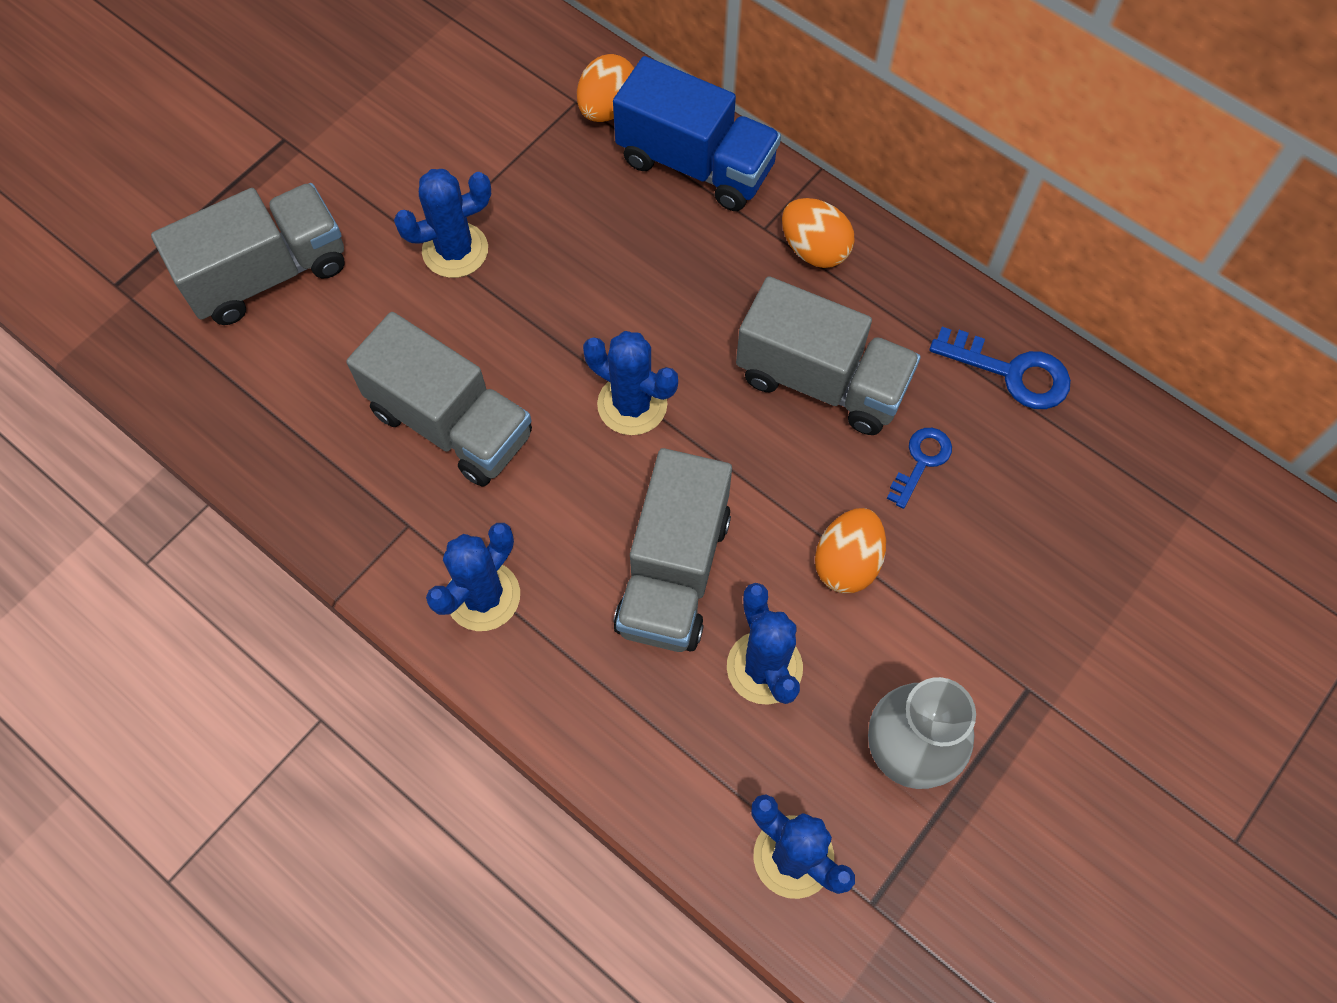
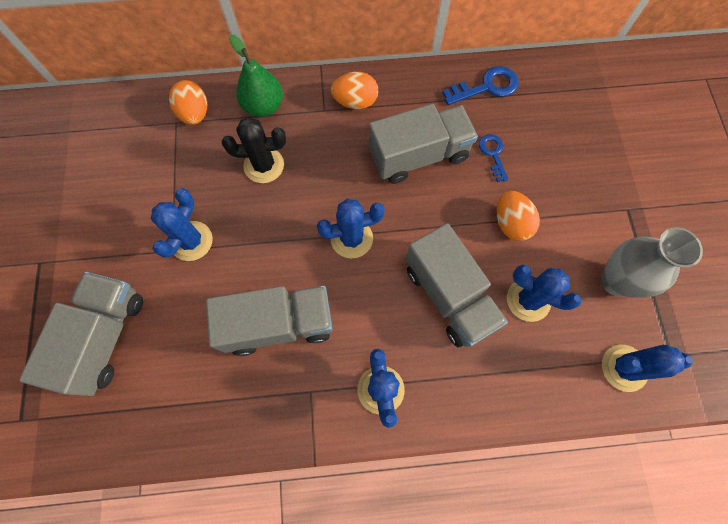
camera: 45 degrees left, 5 degrees up
(622, 234) = (264, 165): none -> black cactus
(696, 164) = (263, 106): blue truck -> green pear

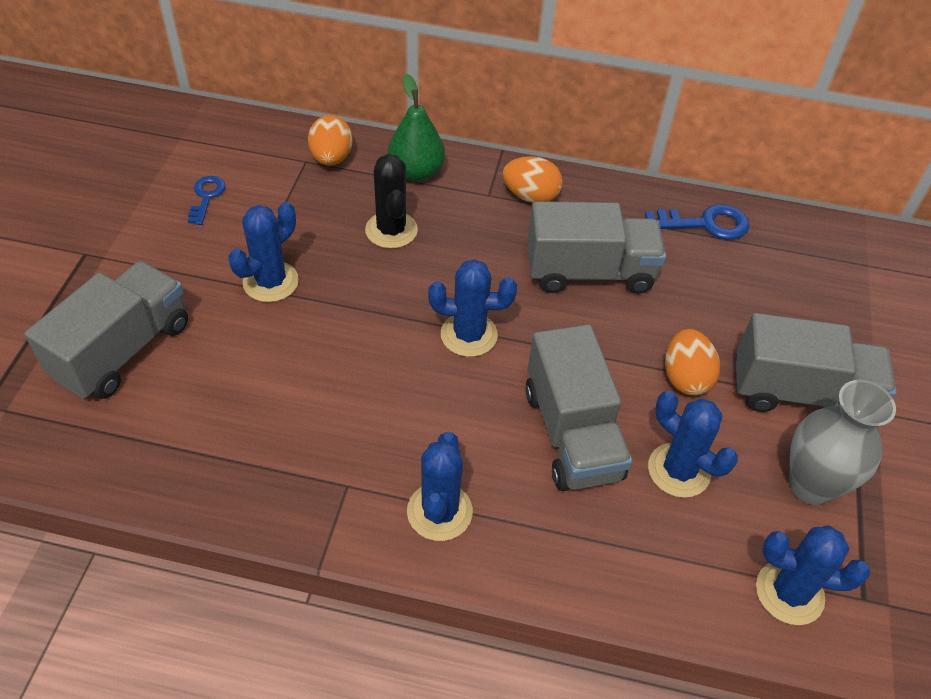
camera: 15 degrees right, 20 degrees down
(264, 165) = (391, 230): black cactus -> black cactus turned 60 degrees clockwise
(278, 324) = (338, 399): grey truck -> grey truck (800, 392)
(493, 154) = (688, 296): blue key -> blue key (206, 197)

